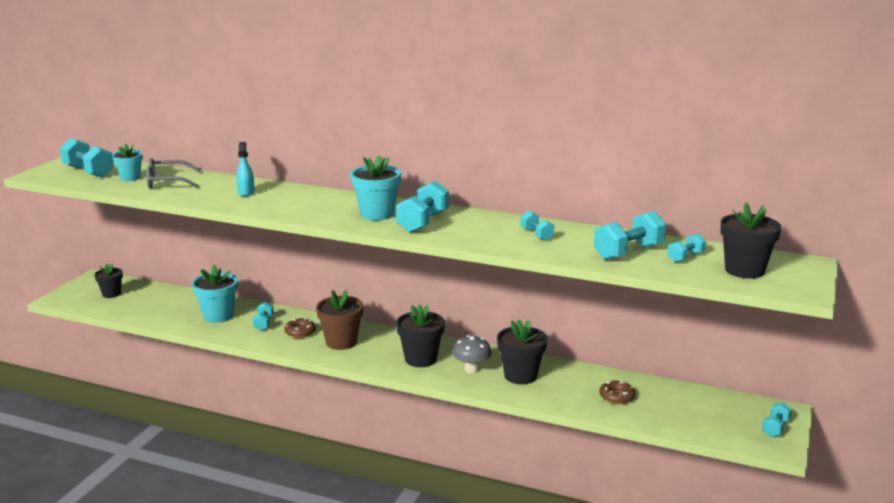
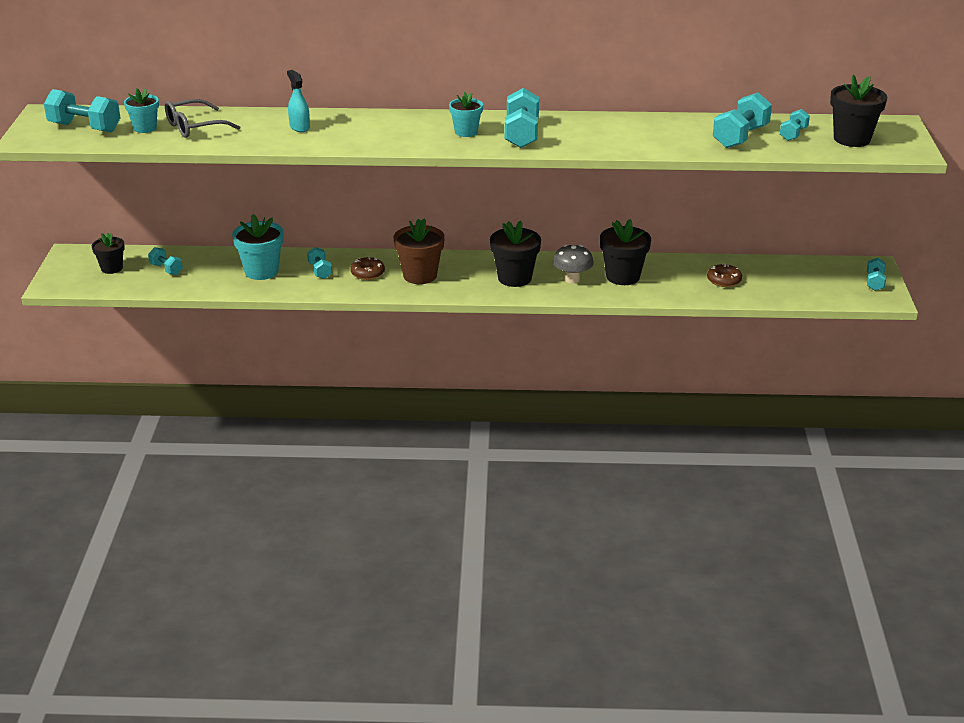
camera: 20 degrees left, 10 degrees up
(377, 214) = (466, 132): turquoise flower pot -> turquoise flower pot, size x0.63
(536, 235) = (642, 131): turquoise dumbbell -> turquoise dumbbell (166, 269)

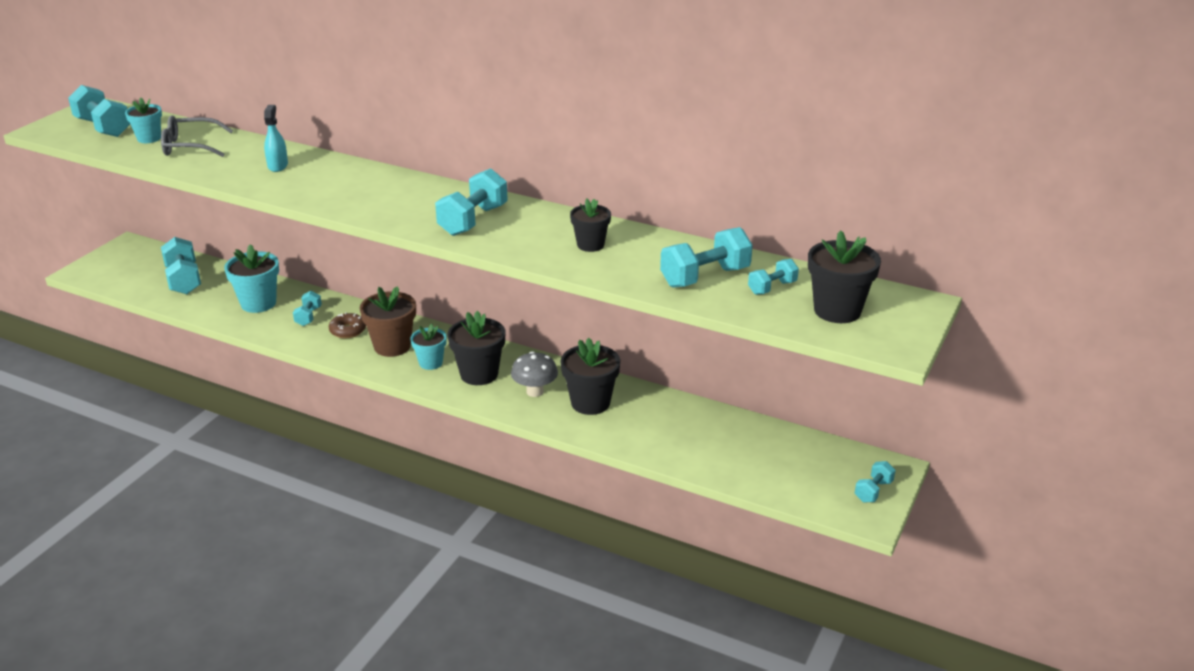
camera: 25 degrees right, 0 degrees up
(111, 268) = (142, 267): black flower pot -> black flower pot (590, 245)
(166, 269) = (184, 280): turquoise dumbbell -> turquoise dumbbell, size x1.78
(466, 132) = (422, 205): turquoise flower pot -> turquoise flower pot (430, 363)
(724, 280) = (696, 438): brown donut -> none

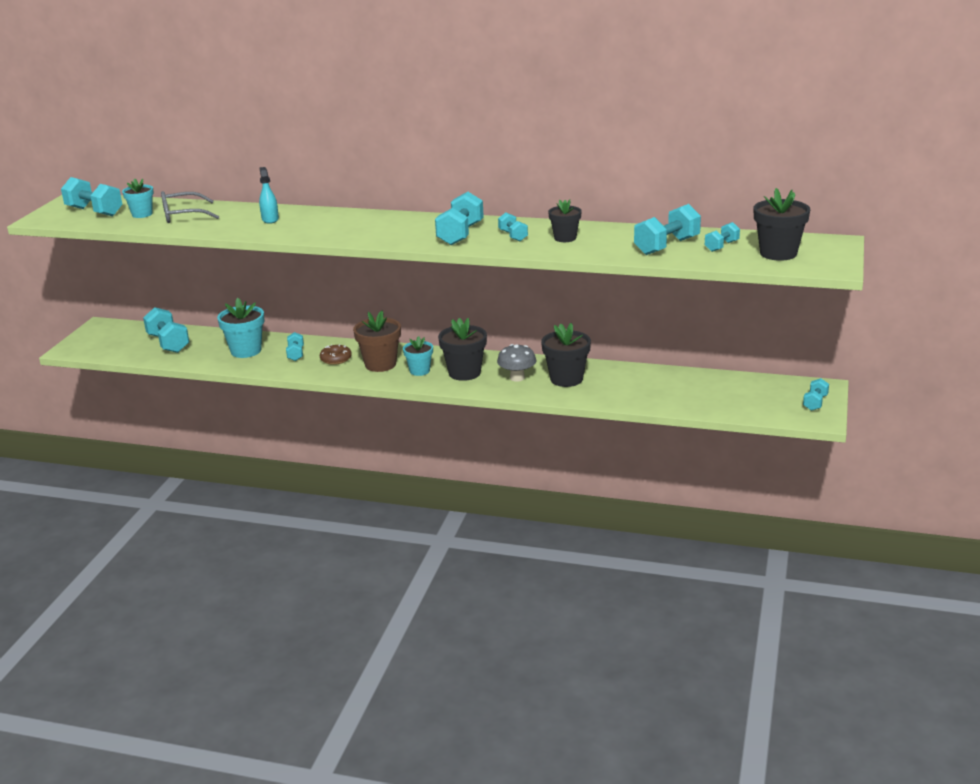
camera: 10 degrees left, 5 degrees down
(532, 232) = (513, 236): none -> turquoise dumbbell

